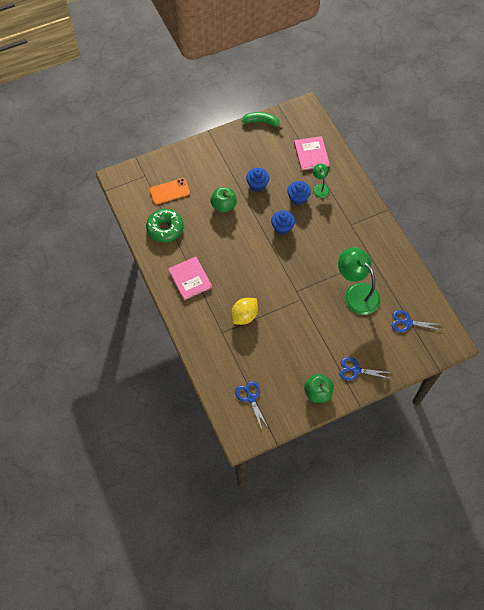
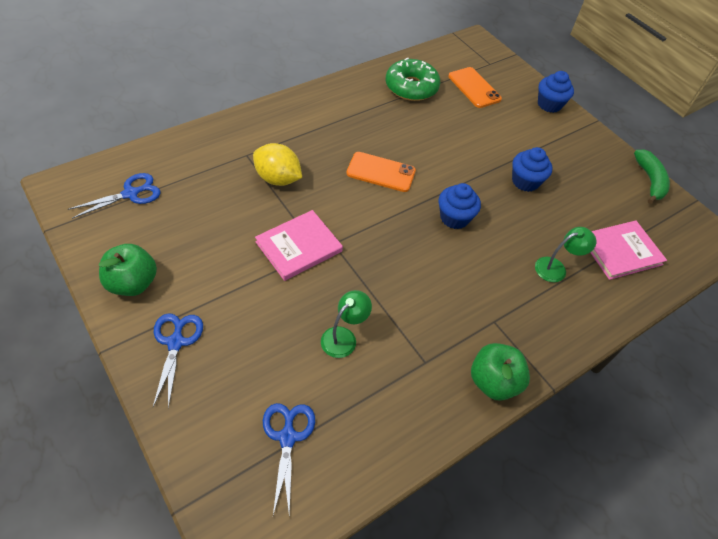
camera: 75 degrees right, 10 degrees down
(190, 279) = (333, 116): pink book -> pink book (299, 247)
(223, 205) = (471, 144): green apple -> green apple (493, 382)
(243, 259) = (381, 172): none -> orange phone
(298, 198) = (521, 236): blue cupcake -> blue cupcake (549, 104)
(356, 293) = (344, 337): green lamp -> green lamp, size x0.50

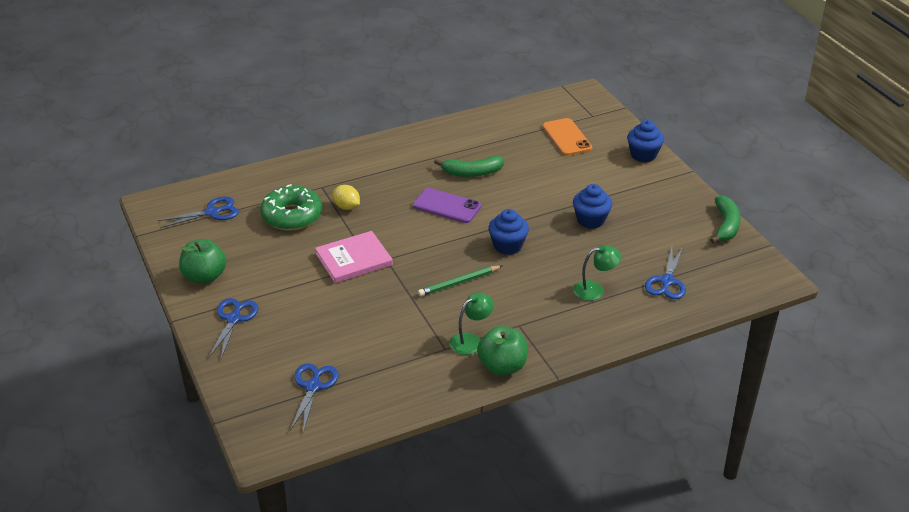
camera: 15 degrees right, 15 degrees down
(278, 179) = (347, 207): yellow lemon -> yellow lemon, size x0.65
(344, 337) = (377, 326): green lamp -> green lamp (471, 341)
(381, 172) = (447, 206): orange phone -> purple phone
(395, 131) = (472, 173): none -> green banana
(411, 87) = (500, 135): green donut -> green donut (292, 216)
(417, 269) = (458, 282): none -> green pencil
(621, 251) = (667, 281): pink book -> blue scissors

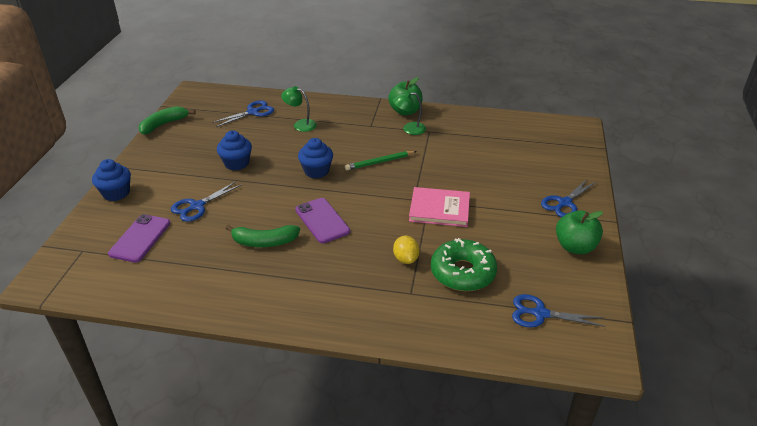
camera: 145 degrees left, 0 degrees up
(313, 387) = (530, 143): blue scissors -> blue scissors (197, 206)
(458, 282) = (379, 162): green pencil -> green pencil turned 150 degrees clockwise
(472, 173) = (264, 242): green banana -> green banana turned 150 degrees clockwise
(567, 137) = (140, 238): orange phone -> purple phone

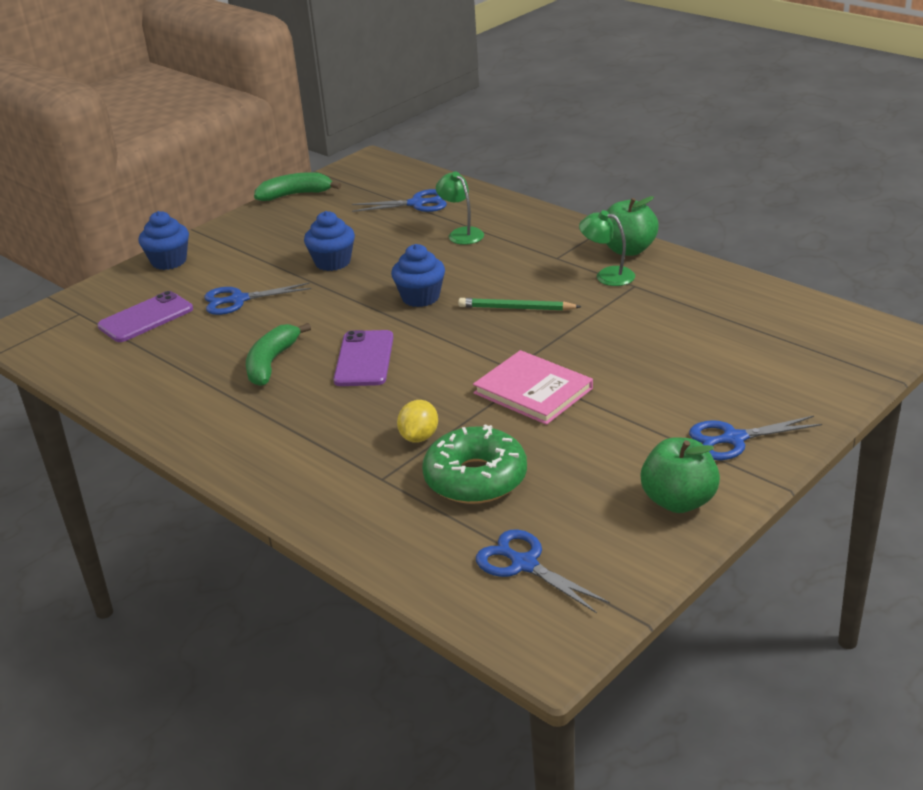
camera: 35 degrees right, 5 degrees down
(264, 242) = (271, 363): green banana -> green banana turned 75 degrees clockwise

